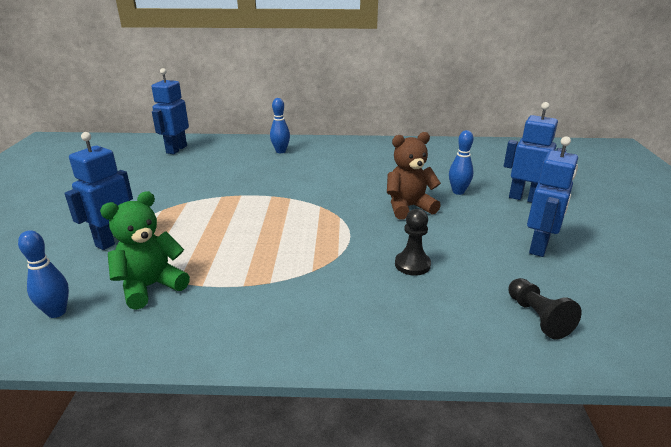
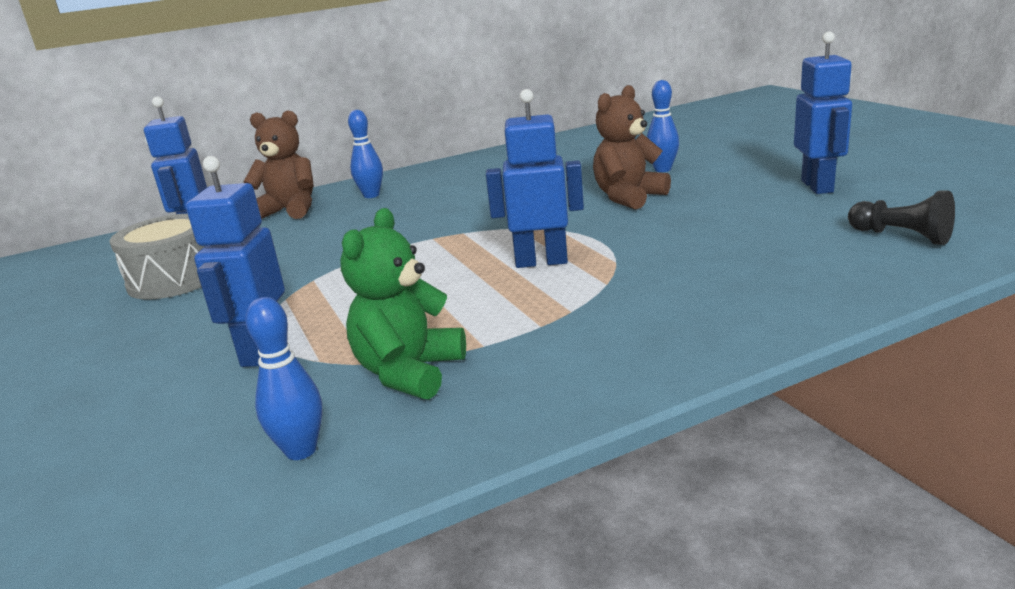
camera: 25 degrees left, 5 degrees down
(136, 175) = (175, 279): none -> grey drum
(233, 148) = (290, 210): none -> brown teddy bear
(412, 264) = (713, 240): black pawn -> none
(524, 198) = (741, 155): blue robot -> blue robot (541, 262)

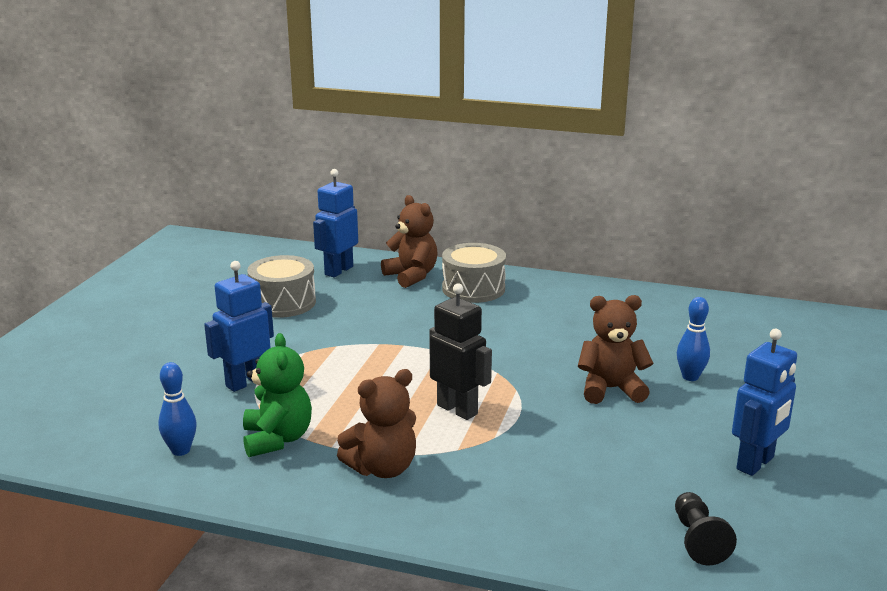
camera: 40 degrees right, 0 degrees up
(371, 195) = (473, 289): blue bowling pin -> grey drum
(409, 372) = (277, 439): green teddy bear -> green teddy bear turned 105 degrees clockwise
(541, 262) = (457, 409): blue robot -> black robot
(574, 331) = (382, 468): none -> brown teddy bear

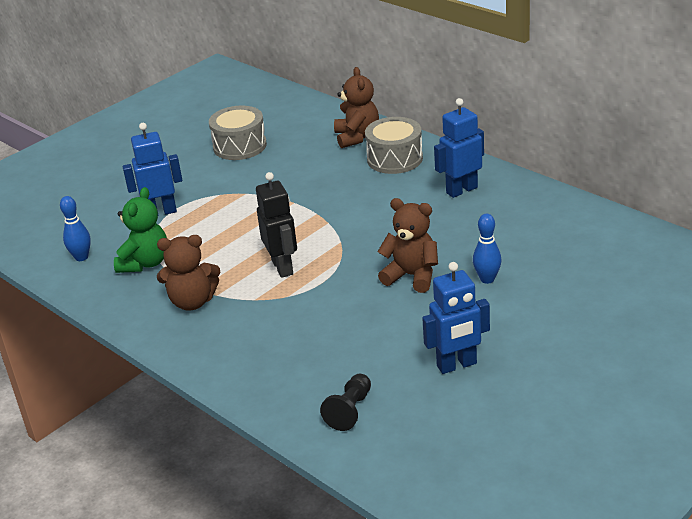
camera: 30 degrees right, 10 degrees up
(338, 270) = (305, 122): blue robot -> blue robot (461, 190)

